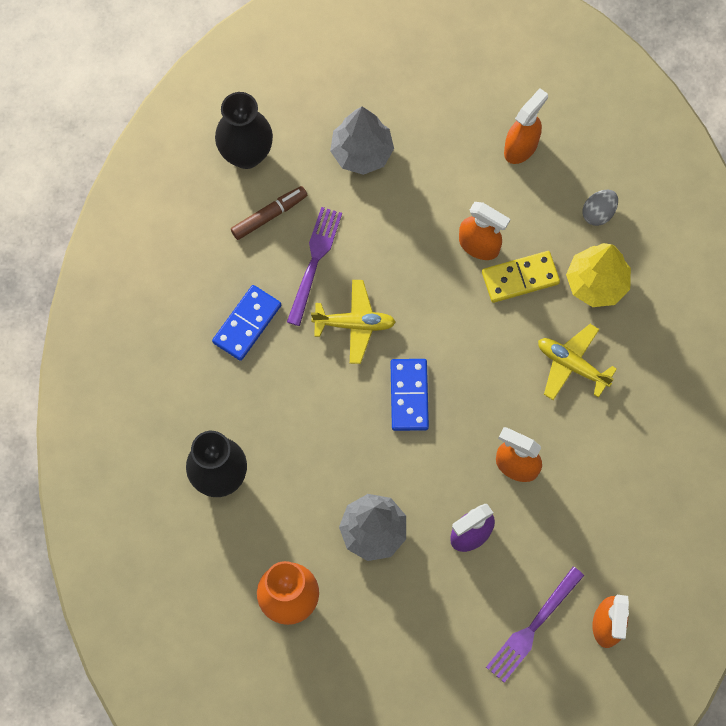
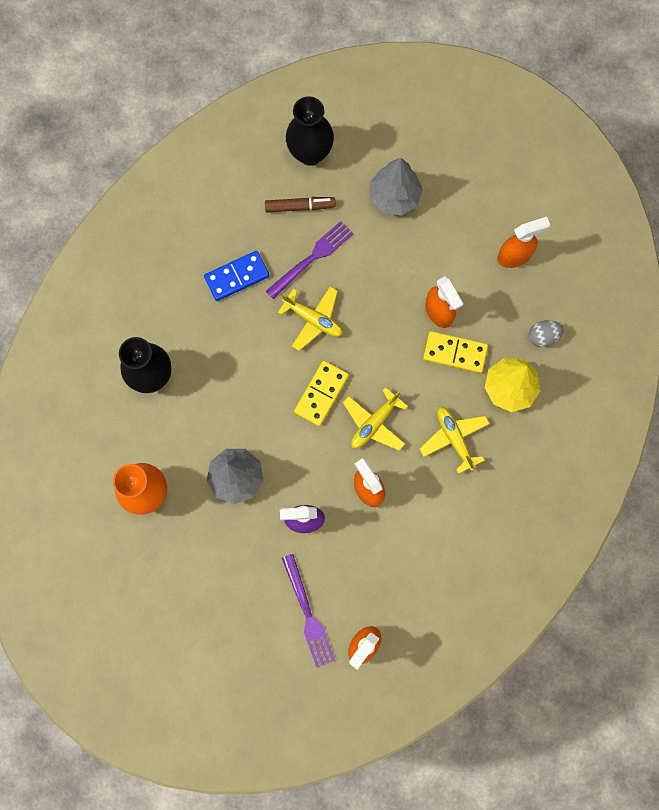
camera: 30 degrees right, 5 degrees up
(409, 395) = (321, 394): blue domino -> yellow domino
(481, 395) = (374, 423): none -> yellow plane
(532, 628) = (308, 614): purple fork -> purple fork turned 90 degrees counterclockwise

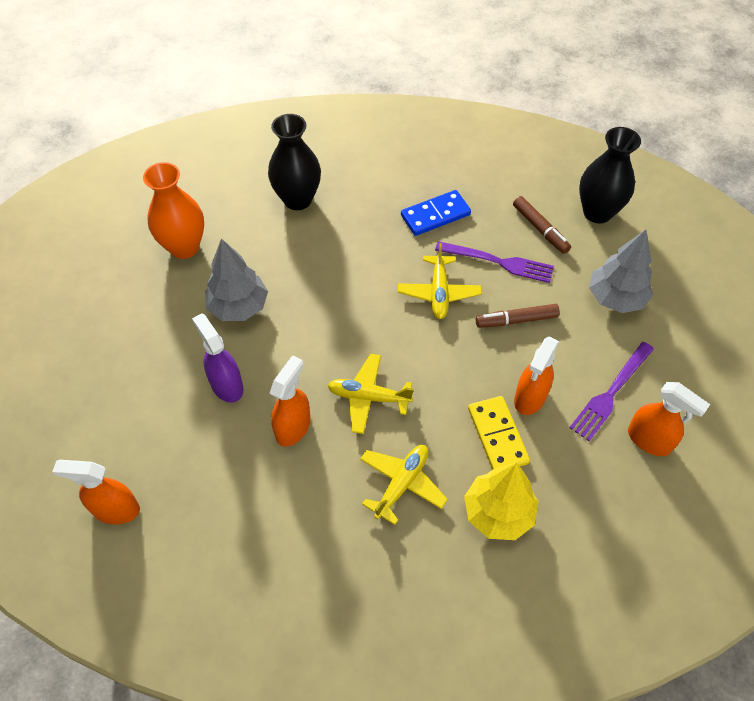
camera: 60 degrees right, 20 degrees down
(237, 276) = (435, 215): blue domino -> blue domino turned 60 degrees counterclockwise
(308, 614) = (126, 438): purple fork -> purple fork (611, 393)
(321, 394) = (368, 336): yellow domino -> none
(371, 279) = (516, 320): none -> brown marker
(543, 336) = (583, 518): grey egg -> none

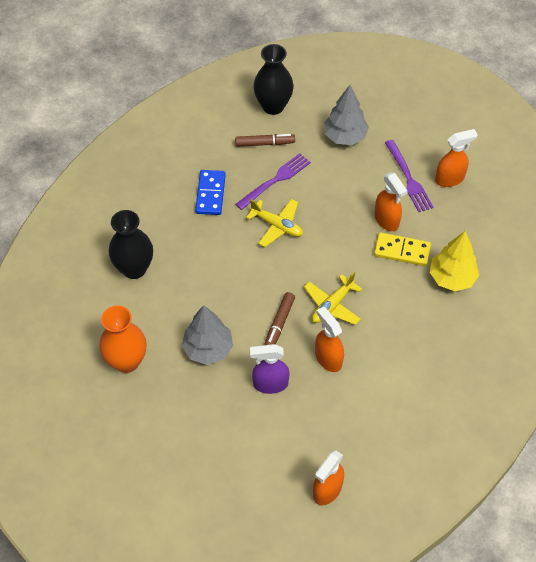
camera: 60 degrees left, 0 degrees up
(402, 484) = (404, 317): yellow plane -> none
(516, 320) = (326, 196): brown marker -> brown marker (279, 324)

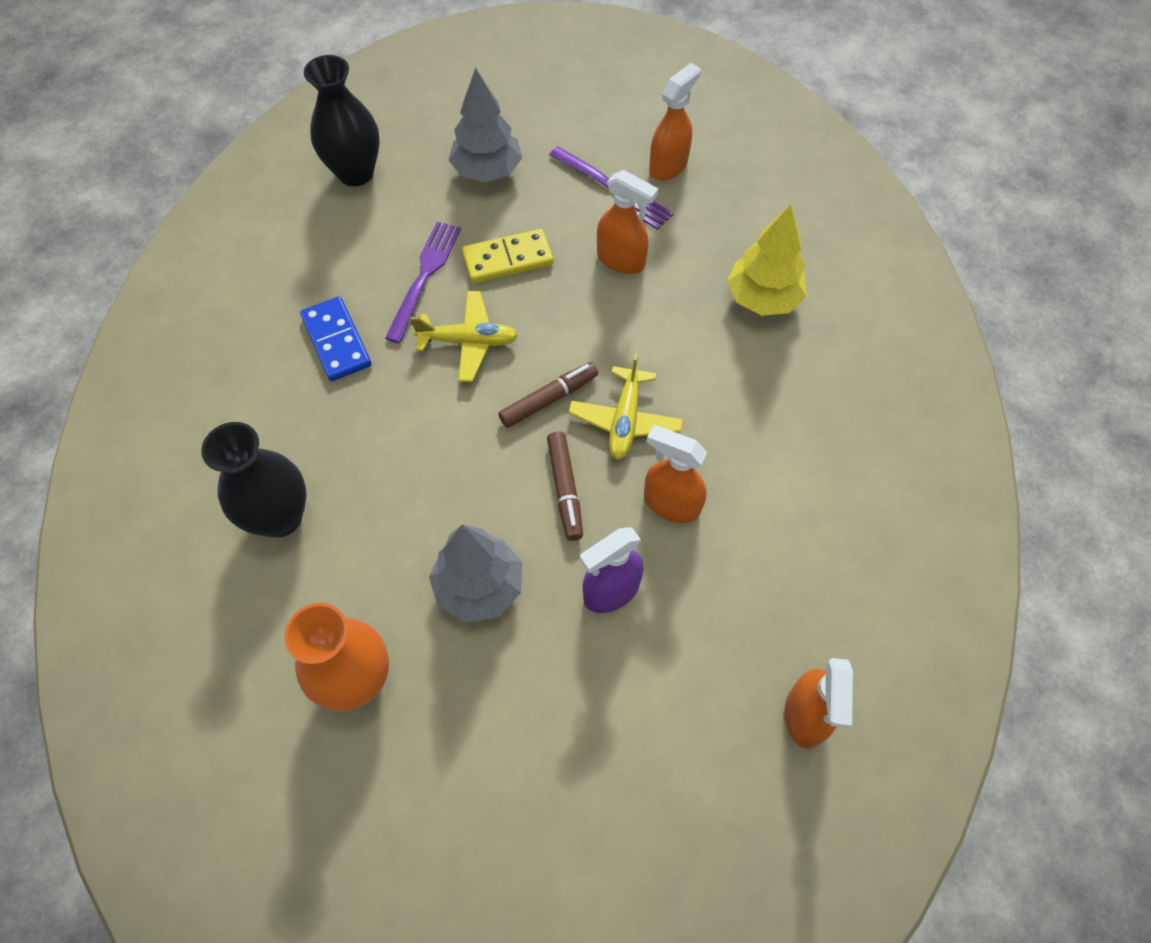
camera: 30 degrees left, 5 degrees up
(264, 143) = (375, 230): brown marker -> brown marker (549, 399)
(402, 251) = (671, 293): yellow domino -> yellow domino (508, 259)

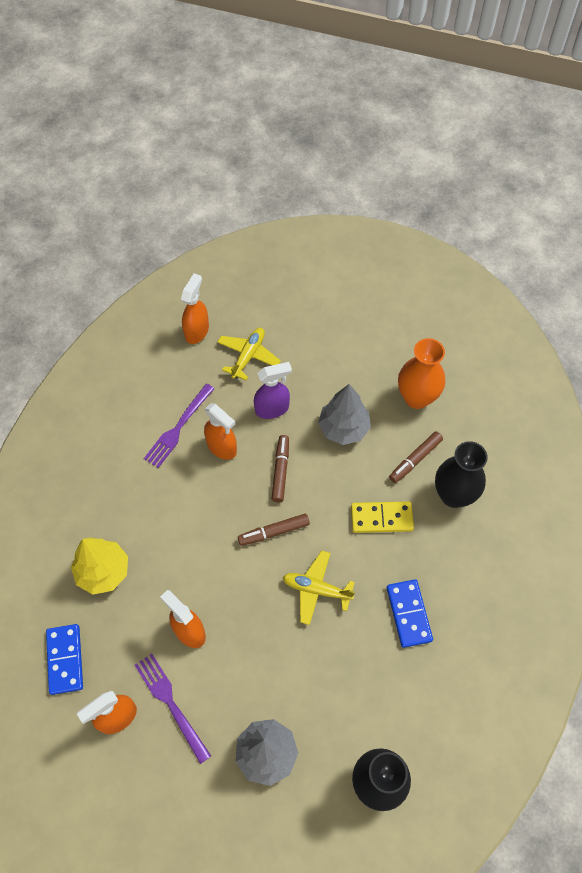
camera: 165 degrees left, 0 degrees up
(348, 561) = (415, 459): none -> brown marker
(424, 276) = (337, 656): purple fork -> purple fork (178, 428)
(508, 259) = (272, 655): yellow domino -> yellow domino (381, 518)
(625, 420) = (230, 505): yellow plane -> yellow plane (248, 356)
(757, 202) = (65, 659): none -> blue domino

